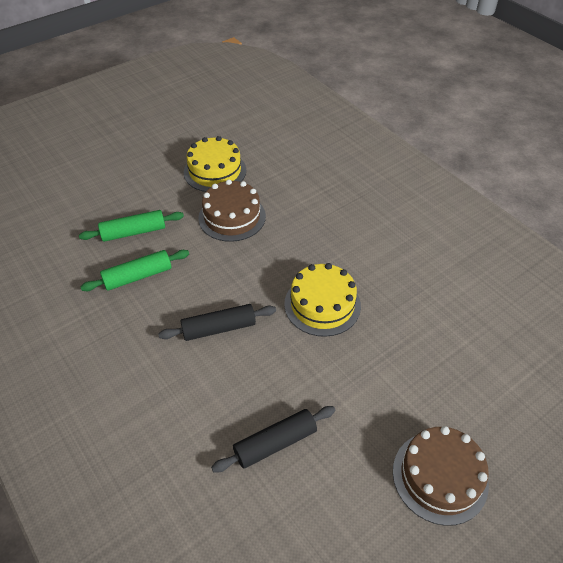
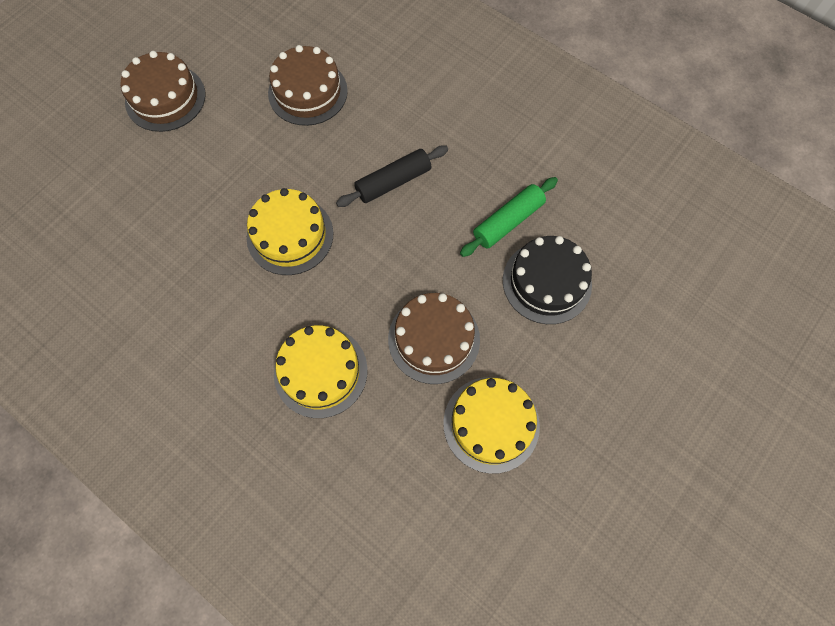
camera: 165 degrees right, 20 degrees up
(134, 232) = (547, 282): green rolling pin -> black cake
(275, 443) = (308, 92): black rolling pin -> brown cake
(317, 215) = (320, 371): none -> yellow cake

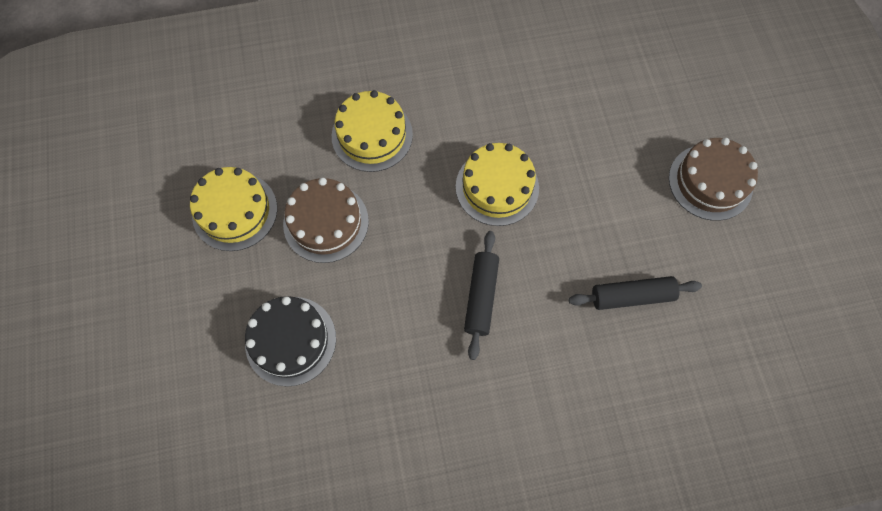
camera: 130 degrees right, 0 degrees up
(308, 92) = (632, 296): brown cake -> black rolling pin
(508, 221) = (366, 357): green rolling pin -> none

